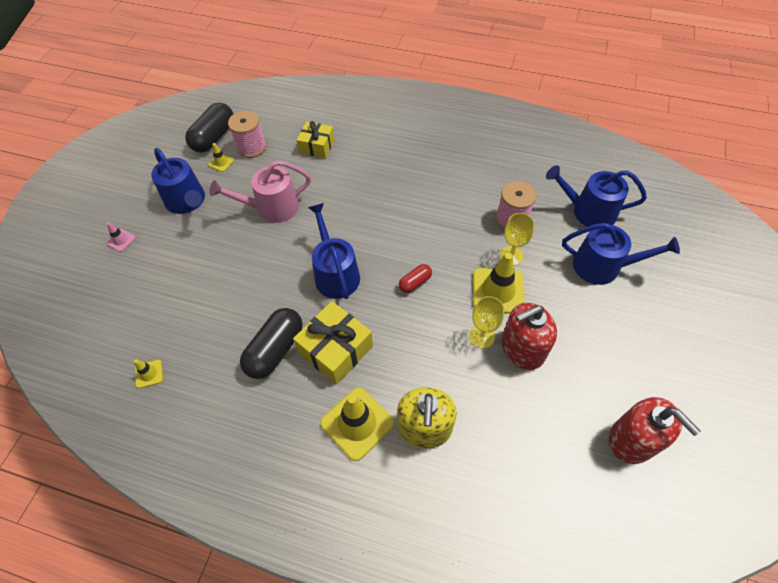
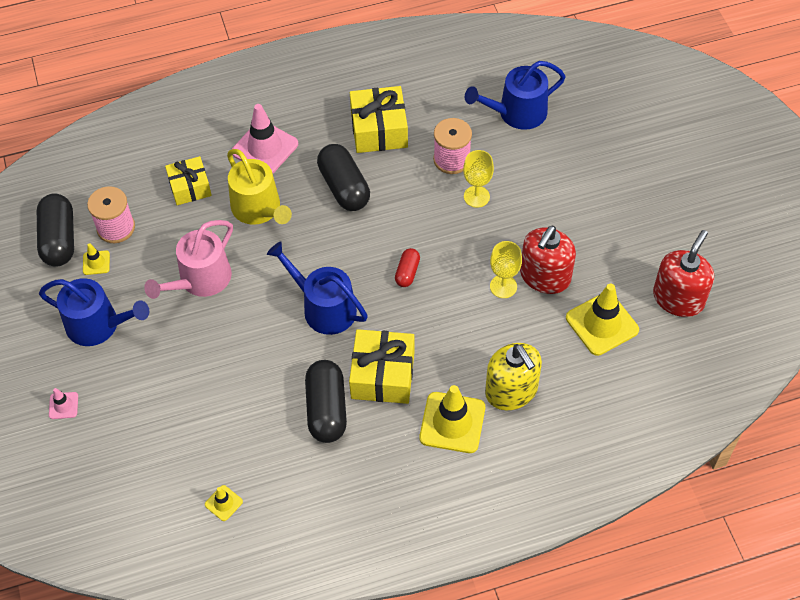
camera: 35 degrees left, 0 degrees up
(348, 182) = (259, 209): none -> yellow watering can
(385, 146) = (265, 148): none -> pink traffic cone
(417, 198) = (344, 187): none -> black capsule
(473, 172) = (379, 130): none -> yellow gift
(498, 291) = (488, 237): yellow traffic cone -> yellow traffic cone (602, 324)
(602, 266) = (563, 161): blue watering can -> none
(632, 440) = (678, 298): red soap dispenser -> red soap dispenser turned 75 degrees counterclockwise

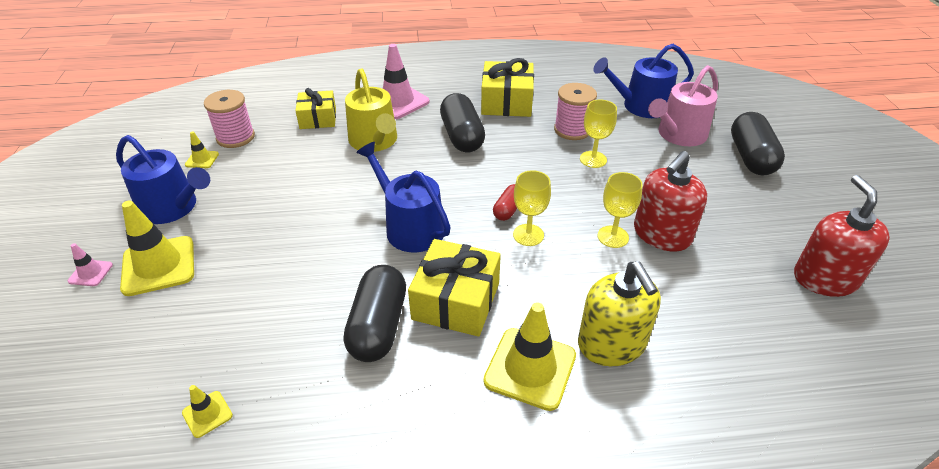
camera: 10 degrees right, 15 degrees down
(59, 239) = (180, 138): black capsule -> black capsule (751, 157)
(200, 280) = (293, 186): pink watering can -> pink watering can (678, 135)
(430, 297) = (528, 235): none -> yellow goblet
(602, 324) = (730, 290): yellow traffic cone -> yellow traffic cone (158, 266)
(678, 298) = (825, 278): red soap dispenser -> red soap dispenser turned 45 degrees counterclockwise

